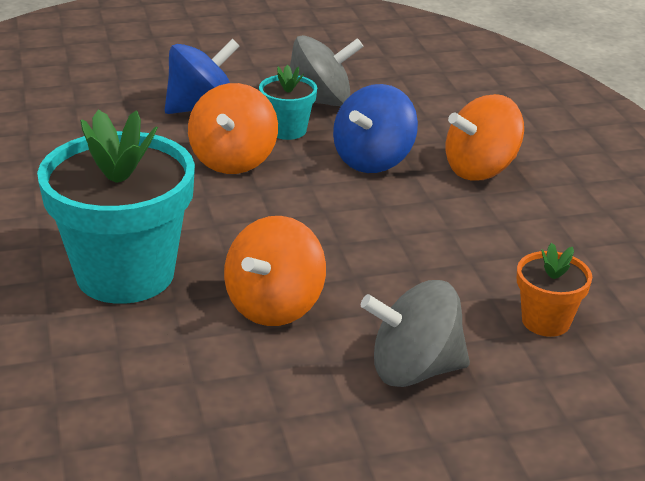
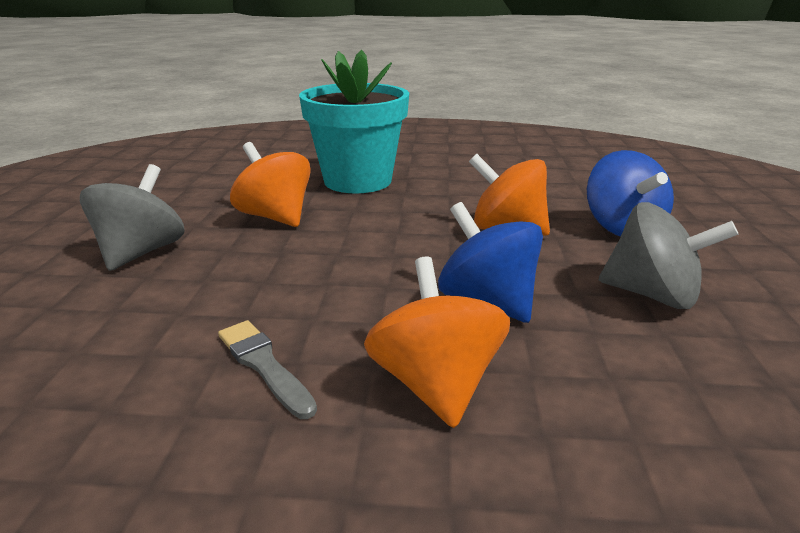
camera: 110 degrees right, 5 degrees down
(287, 130) = (570, 263): turquoise flower pot -> none
(320, 101) = (652, 295): grey spinning top -> grey spinning top turned 75 degrees counterclockwise
(516, 234) = (264, 365): none -> grey brush
(545, 321) = (104, 334): orange flower pot -> none

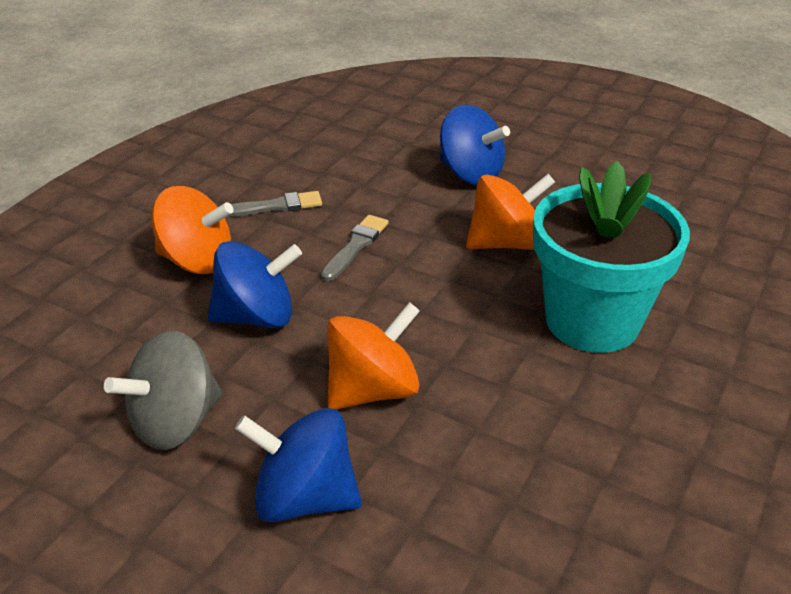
camera: 115 degrees right, 10 degrees up
(142, 252) = (470, 174): grey spinning top -> blue spinning top
(324, 281) = (356, 246): none -> grey brush

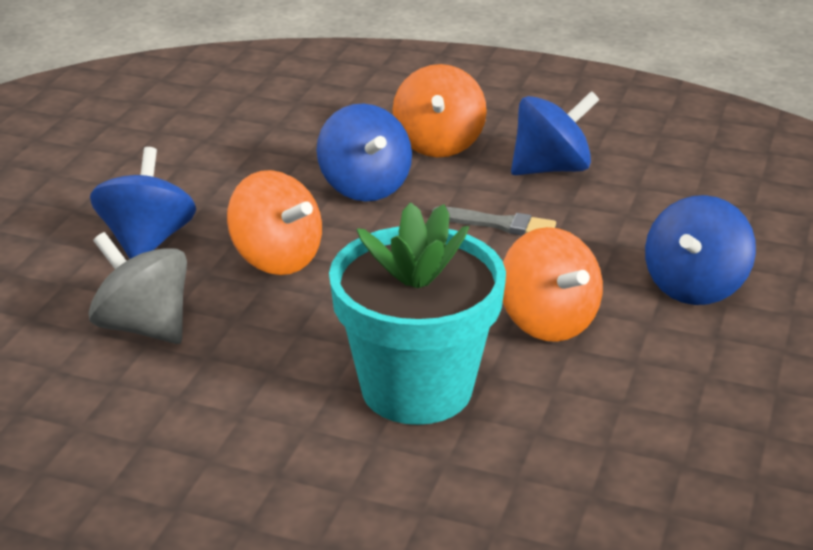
camera: 80 degrees right, 5 degrees down
(175, 422) = (223, 173): grey spinning top -> grey spinning top (144, 326)
(275, 206) = (551, 168): grey brush -> blue spinning top

